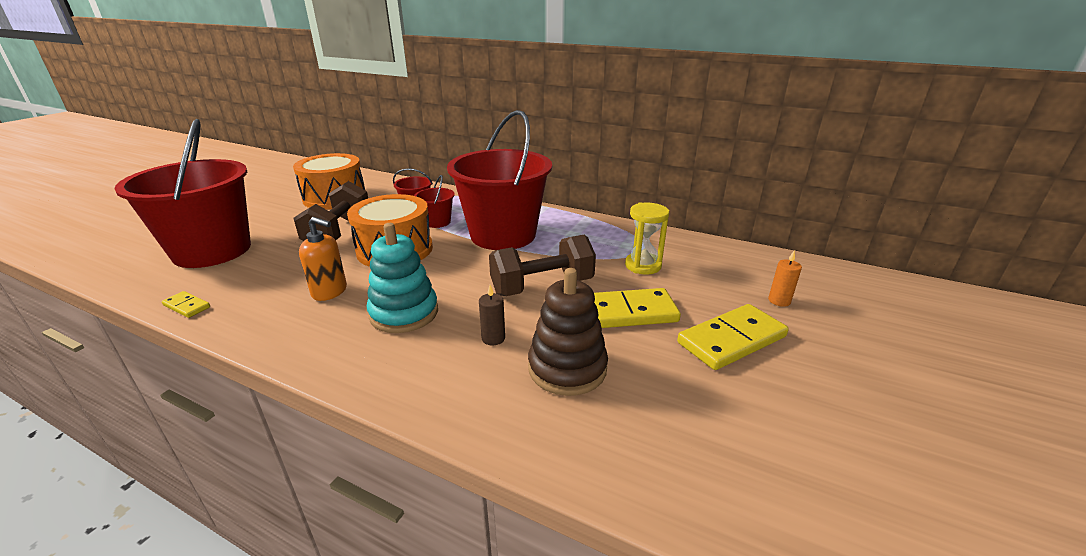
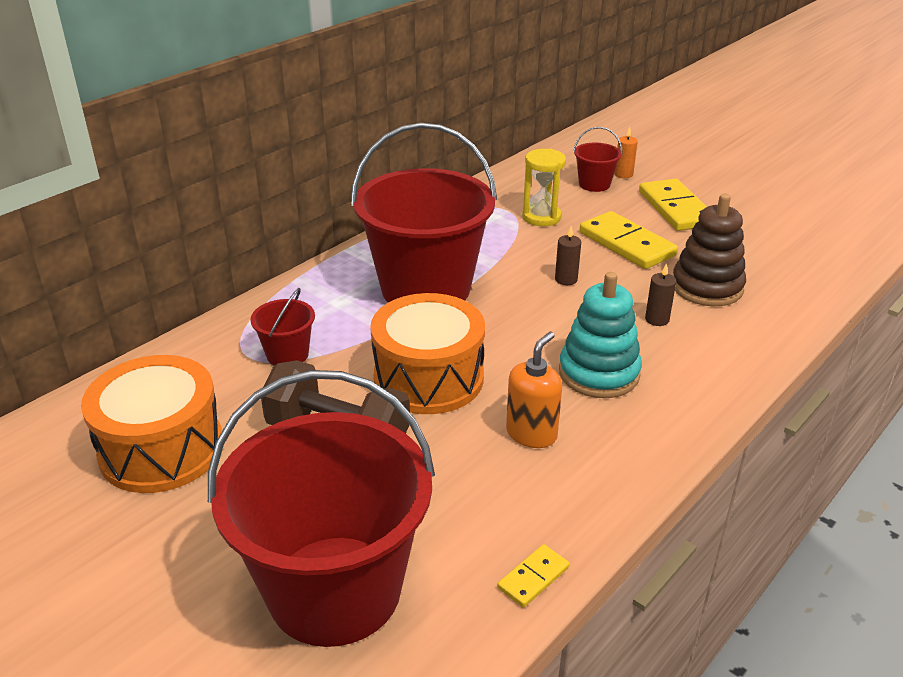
camera: 75 degrees left, 5 degrees up
(437, 222) = (352, 337): red bucket -> red bucket (594, 184)
(542, 286) = (566, 279): brown dumbbell -> brown candle
(625, 312) = (626, 244): yellow domino -> yellow domino turned 45 degrees counterclockwise

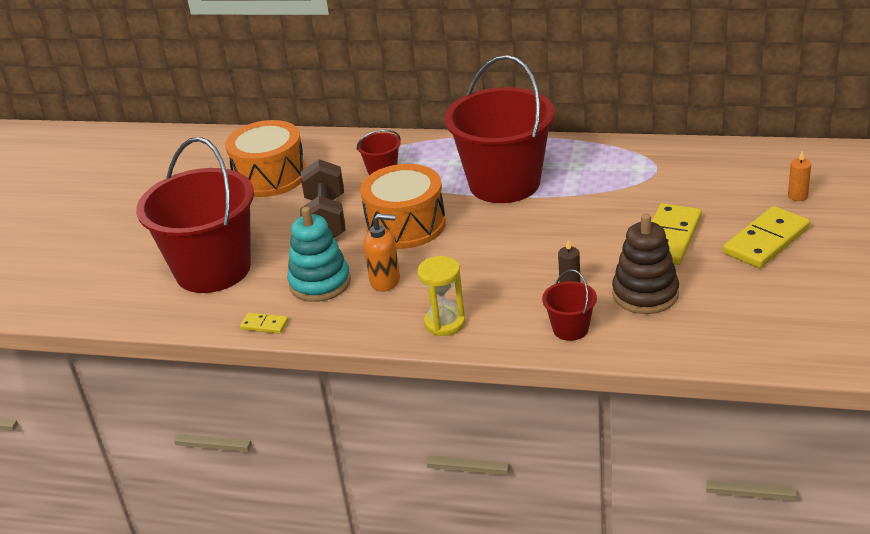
camera: 65 degrees right, 0 degrees up
(541, 217) = (664, 187): yellow hourglass -> yellow hourglass (445, 323)
(566, 279) = (581, 230): brown candle -> none
(594, 184) = (756, 189): red bucket -> red bucket (570, 329)
(599, 373) = (474, 283): turquoise stacking toy -> turquoise stacking toy (320, 283)

